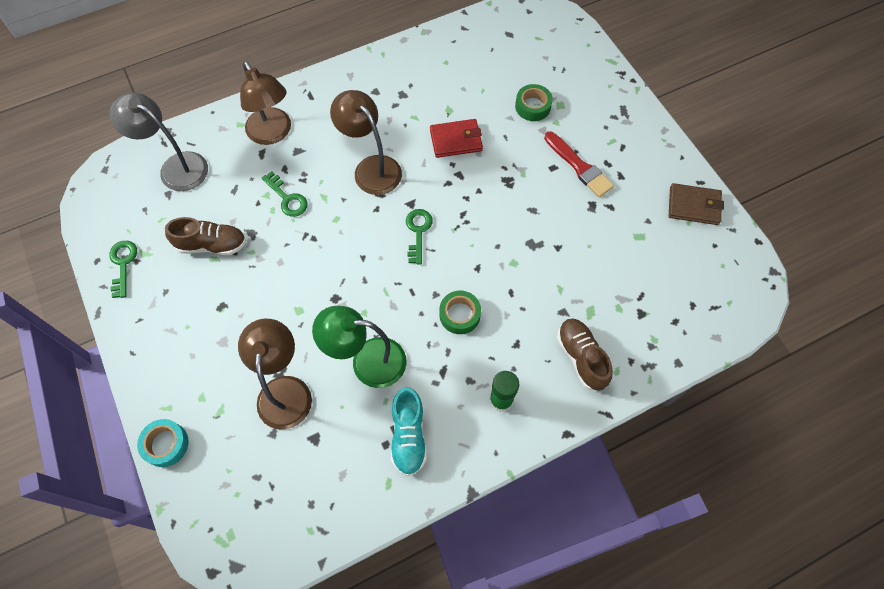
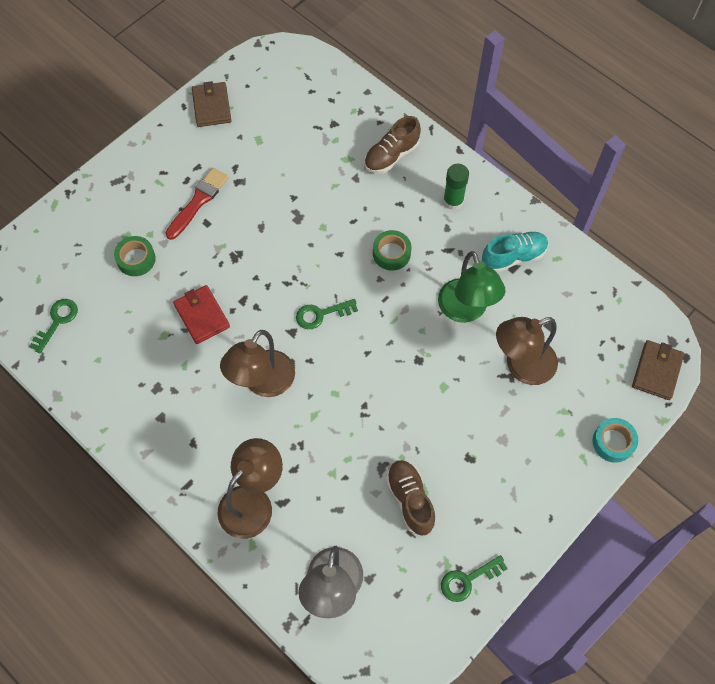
camera: 110 degrees left, 0 degrees up
(212, 530) = (656, 371): none -> brown wallet
(287, 198) = (328, 450): green key -> green key (57, 321)

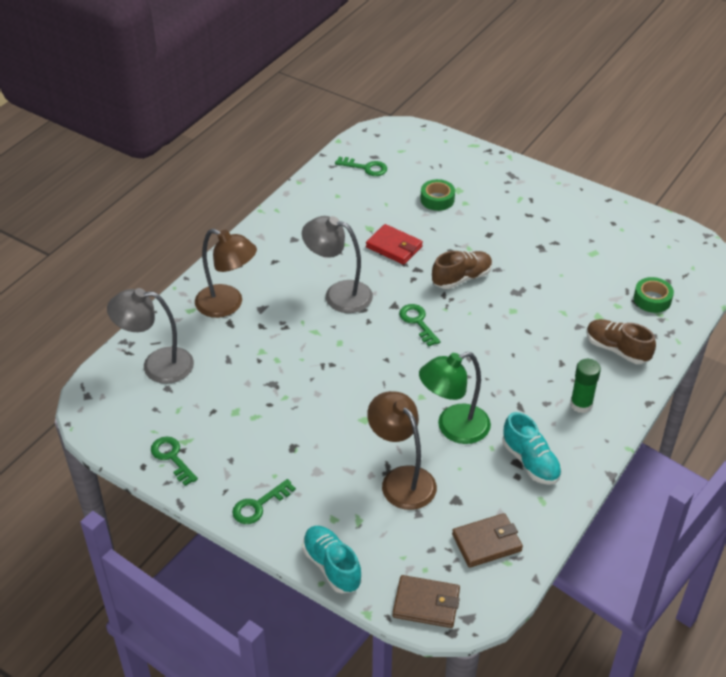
camera: 80 degrees right, 20 degrees down
(198, 201) = (509, 226): red brush -> none
(202, 316) = (394, 247): red wallet -> red wallet turned 75 degrees clockwise
(212, 106) = (616, 217): brown wallet -> brown wallet (486, 542)
(263, 383) = (338, 294): brown lamp -> grey lamp
(391, 253) = (500, 363): green tape -> green tape (652, 299)
(410, 500) = (244, 407): brown shoe -> brown shoe (461, 278)
(538, 499) = (258, 505): none -> green key
(613, 442) = (332, 566): turquoise tape -> turquoise shoe

